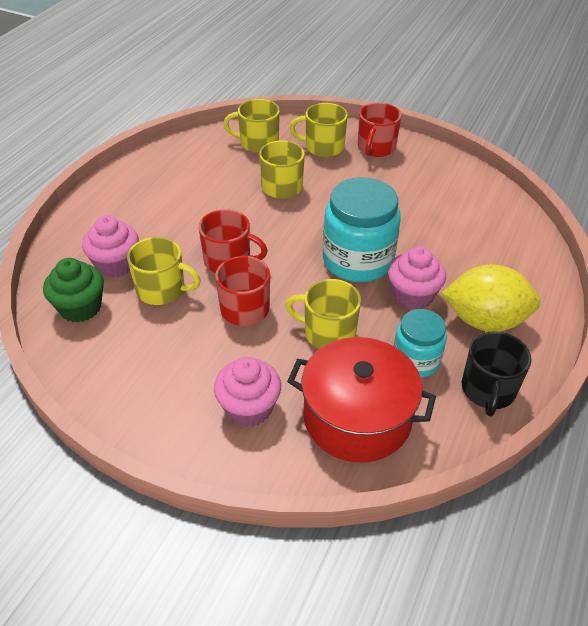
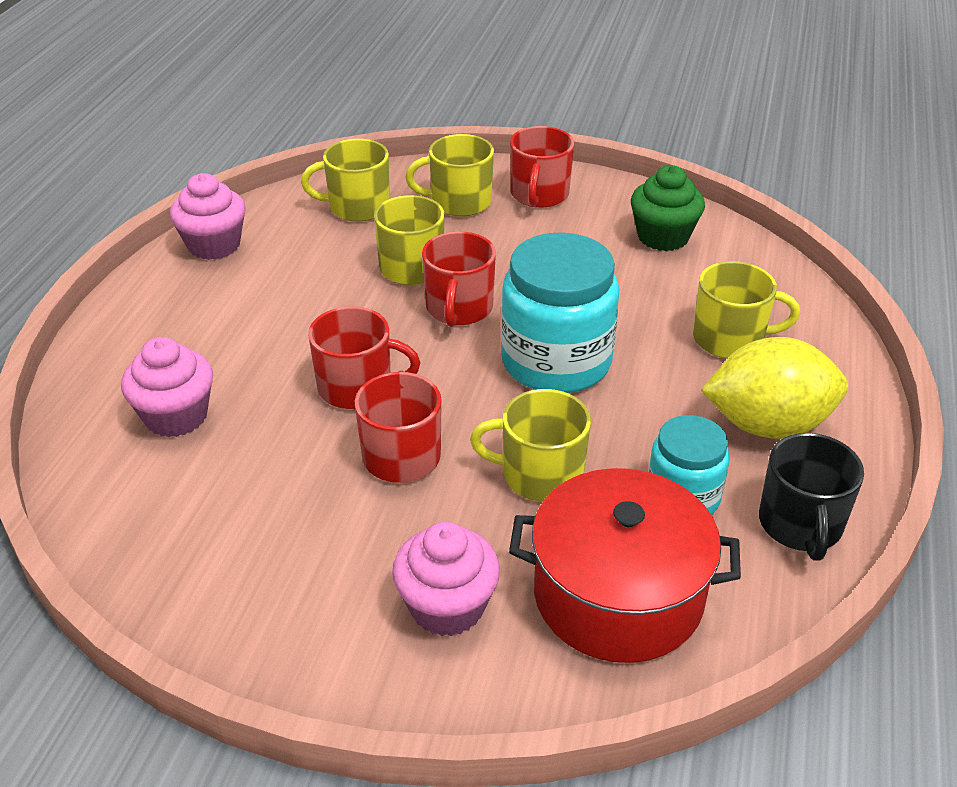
camera: 10 degrees left, 5 degrees down
(80, 308) = (134, 491): green cupcake -> green cupcake (663, 237)
(162, 290) = (262, 445): yellow mug -> yellow mug (730, 339)
(305, 218) = (459, 308): none -> red mug
(412, 296) = (652, 403): pink cupcake -> pink cupcake (214, 245)

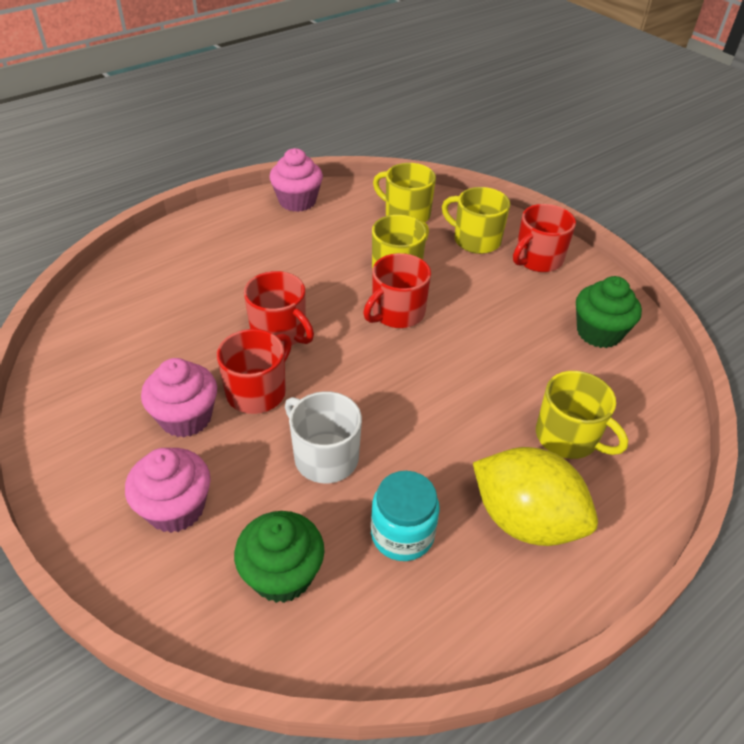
camera: 35 degrees right, 5 degrees up
(176, 416) = (167, 296): pink cupcake -> pink cupcake (186, 417)
(540, 475) = (324, 457): yellow mug -> white mug
(556, 361) = (421, 384): turquoise jar -> none
(618, 595) = (282, 574): red pot -> green cupcake
(800, 525) = (466, 614): black mug -> none

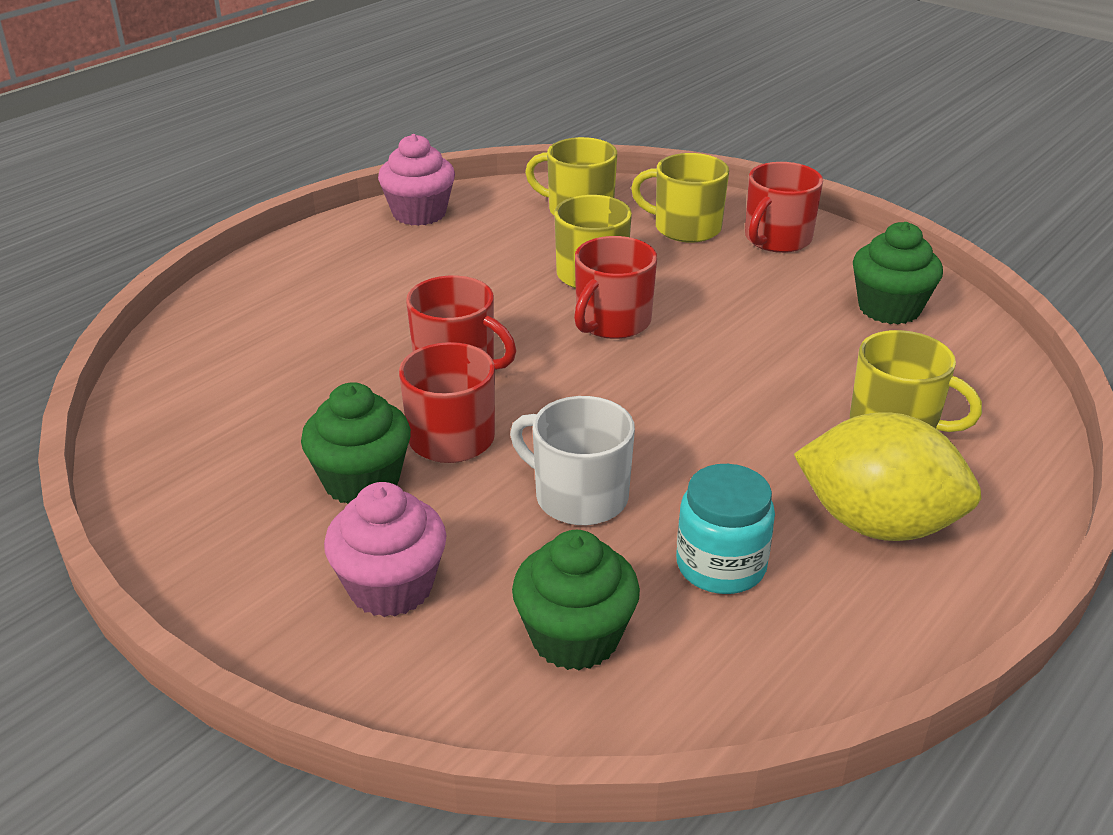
camera: 10 degrees left, 10 degrees down
(186, 417) = (362, 481): pink cupcake -> green cupcake

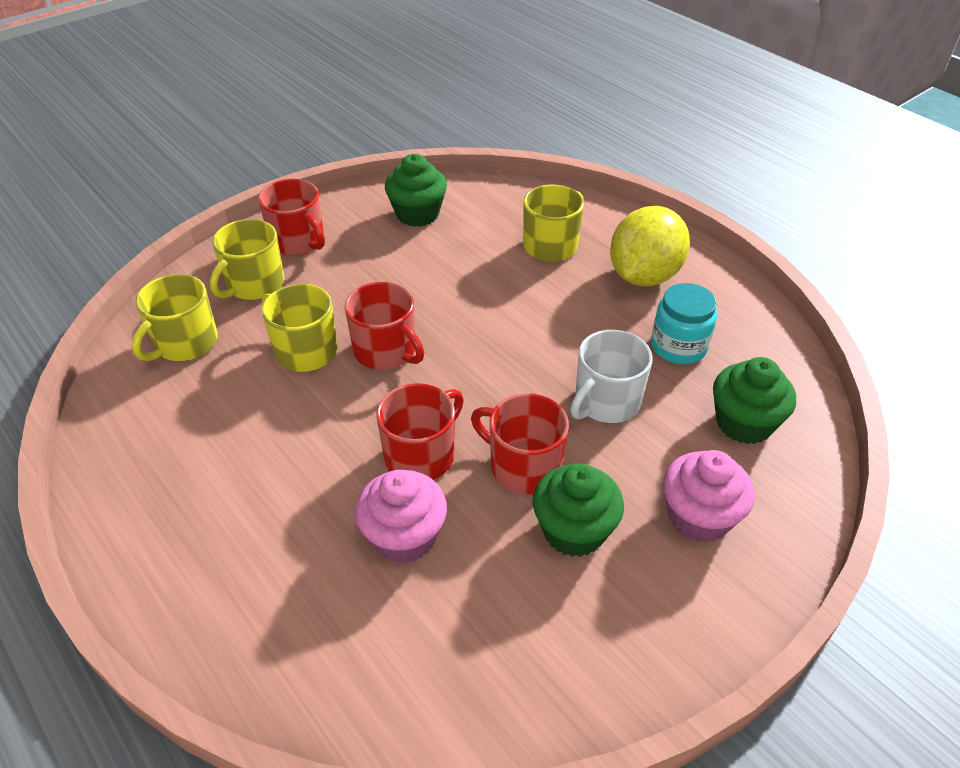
camera: 80 degrees left, 10 degrees up
(419, 213) = (120, 462): pink cupcake -> pink cupcake (404, 537)

